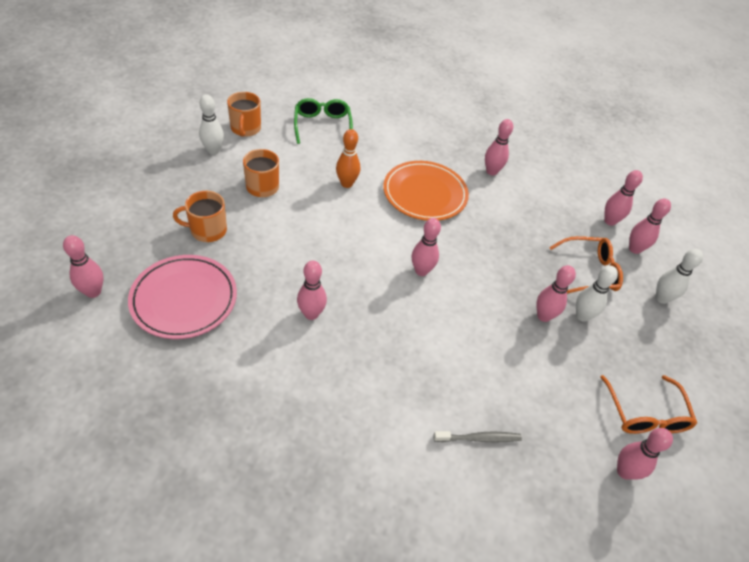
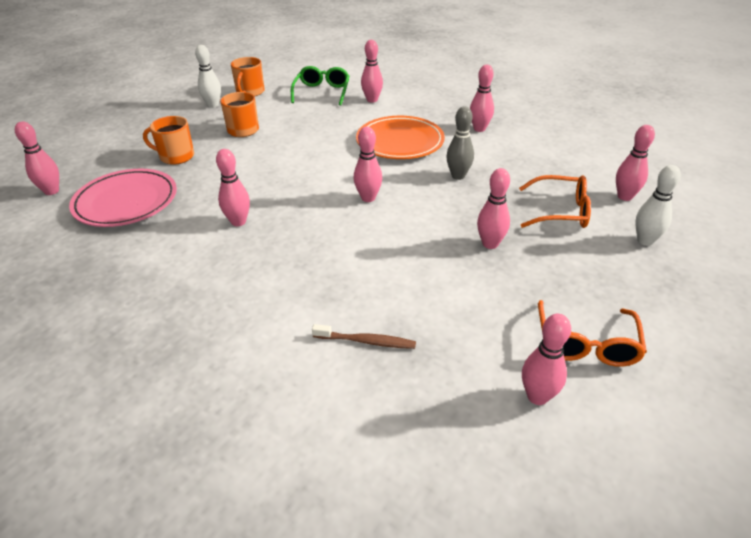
camera: 20 degrees right, 10 degrees down
(346, 183) = (324, 131): orange bowling pin -> none
(479, 438) = (366, 341): grey toothbrush -> brown toothbrush
(492, 235) = (458, 176): none -> grey bowling pin
(582, 316) = (537, 247): white bowling pin -> none
(610, 221) = (602, 172): pink bowling pin -> pink bowling pin (372, 100)

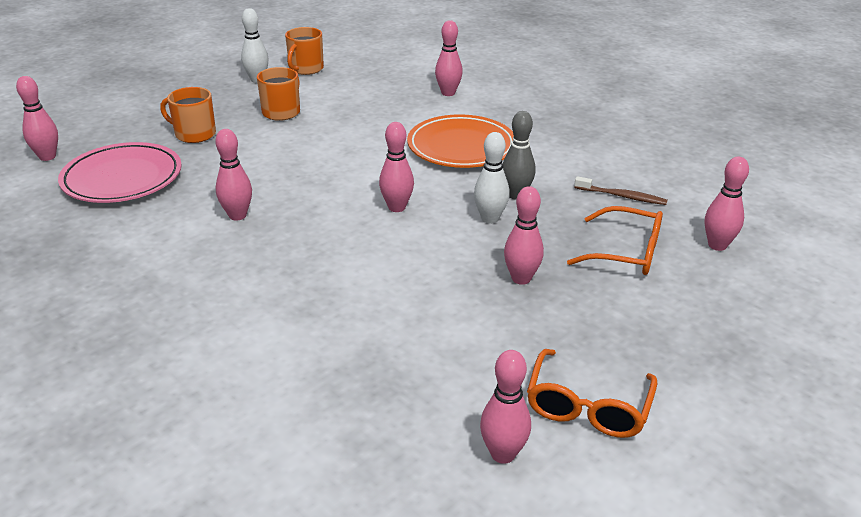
camera: 10 degrees right, 5 degrees down
(322, 92) = (391, 77): green glasses -> none
(366, 341) = (331, 364): brown toothbrush -> brown toothbrush (622, 196)
(479, 129) = (567, 142): pink bowling pin -> none
(645, 241) = (718, 301): white bowling pin -> white bowling pin (490, 219)

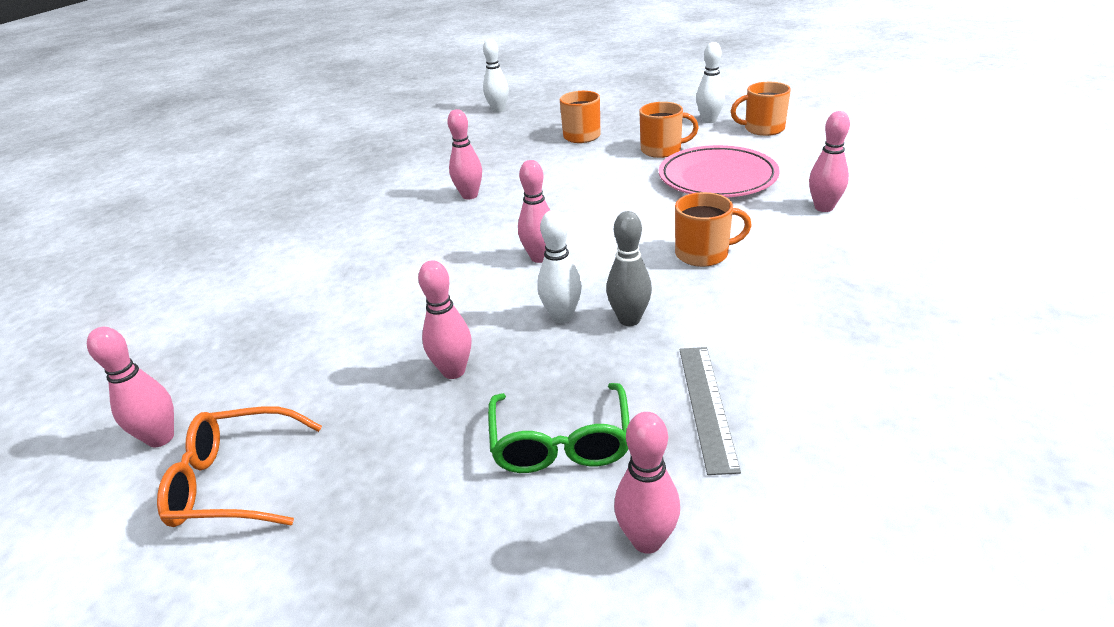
camera: 70 degrees right, 0 degrees up
(47, 157) = (498, 110): pink bowling pin -> white bowling pin
(122, 178) = (490, 140): pink plate -> pink plate (717, 178)
(461, 147) = (703, 254): orange plate -> orange mug
(622, 196) = (706, 405): brown toothbrush -> grey ruler
(626, 252) = (561, 443): orange glasses -> green glasses

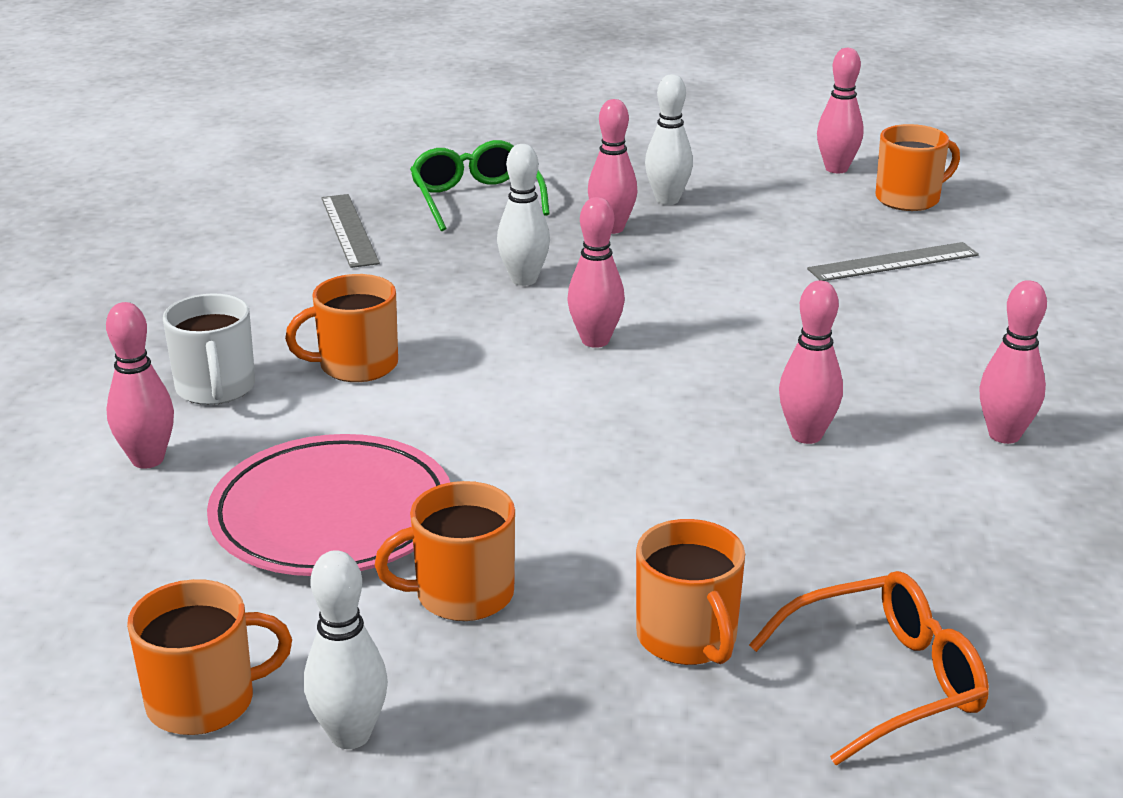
camera: 160 degrees right, 5 degrees down
(167, 376) = (909, 199): none -> orange mug
(234, 481) = (732, 158): orange glasses -> orange glasses (886, 681)
(281, 302) = (893, 262): none -> grey ruler
(498, 110) = (1035, 757): white bowling pin -> white bowling pin (667, 200)
(629, 319) = (442, 284): grey bowling pin -> none
(647, 540) = (391, 167): pink bowling pin -> pink bowling pin (1004, 435)
(797, 246) = (216, 388): none -> white mug

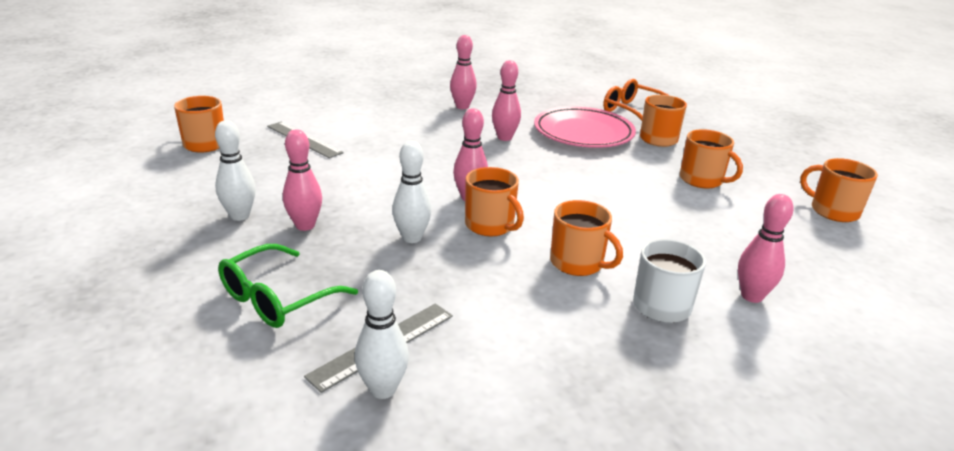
camera: 120 degrees left, 0 degrees up
(332, 515) = (705, 222): pink plate -> pink plate (583, 133)
(350, 735) = (793, 180): white bowling pin -> white bowling pin (383, 389)
(503, 335) = (490, 225): none -> orange mug
(836, 169) = (154, 169): pink bowling pin -> none

